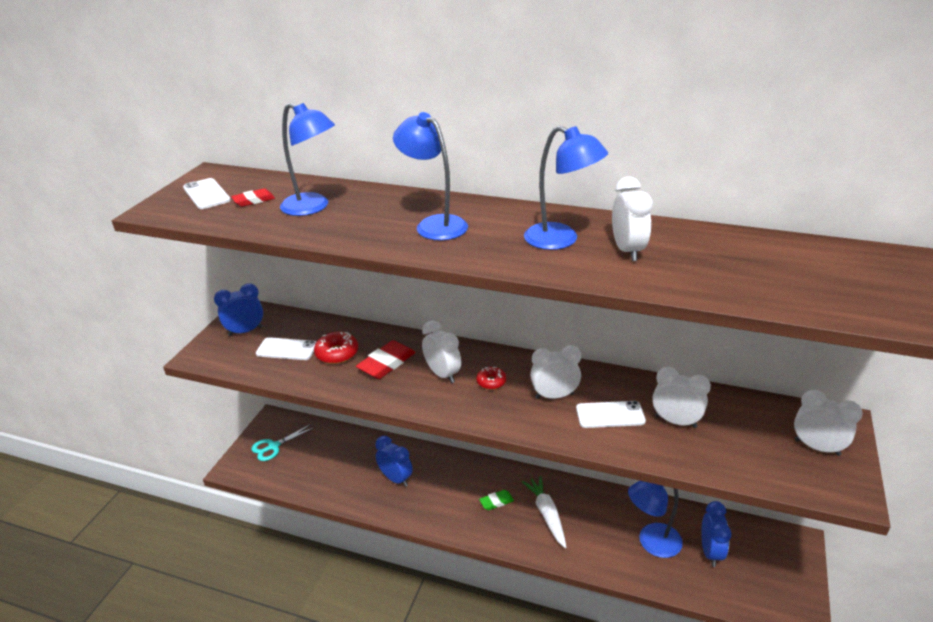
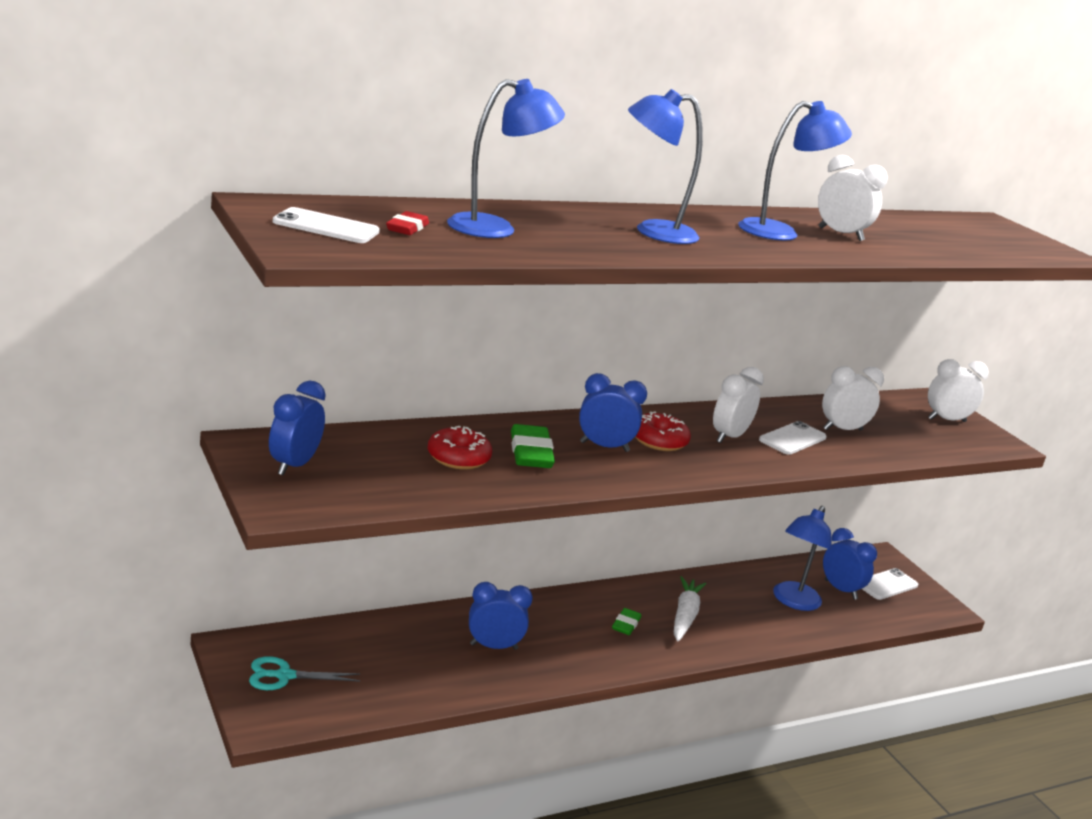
camera: 50 degrees left, 10 degrees down
(273, 446) = (284, 676): turquoise scissors -> turquoise scissors turned 75 degrees clockwise
(287, 349) = (389, 470): white phone -> white phone (886, 584)
(386, 363) = (531, 452): red eraser -> green eraser
(442, 374) = (604, 447): white clock -> blue clock
(491, 382) = (659, 441): red donut -> red donut, size x1.55
(546, 514) = (684, 616): white carrot -> white carrot turned 75 degrees clockwise

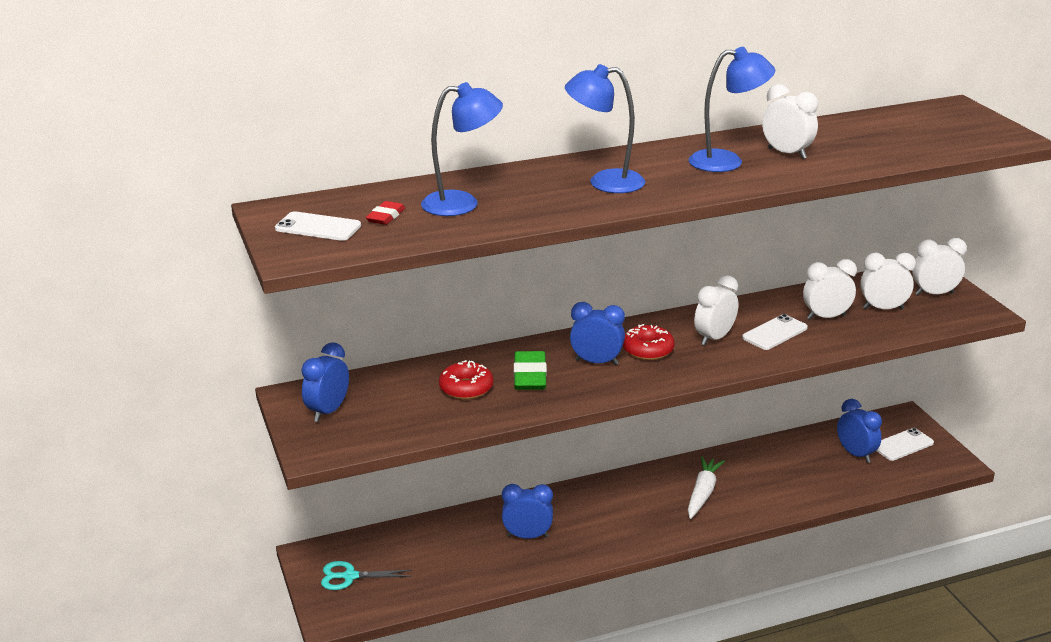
camera: 10 degrees right, 5 degrees up
(626, 624) = (647, 506): green eraser -> none
(793, 601) = (807, 470): blue lamp -> none
(899, 428) = (883, 309): none -> white clock

